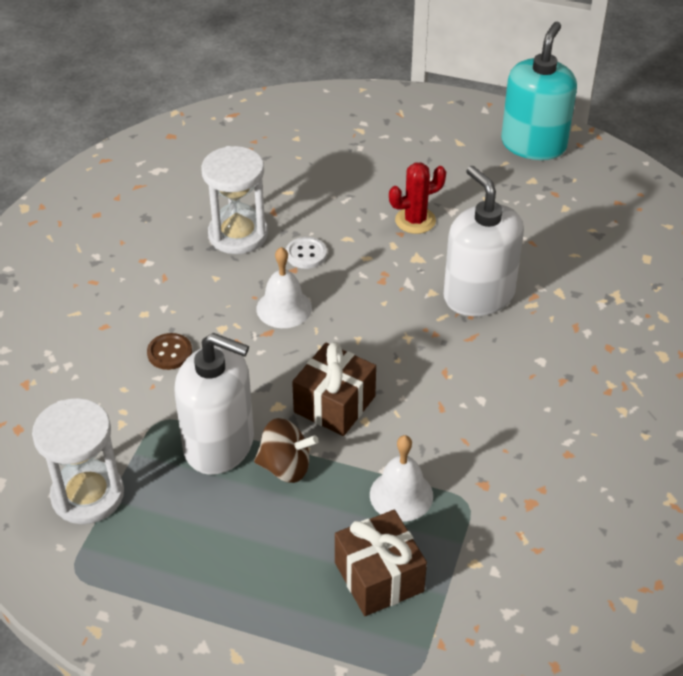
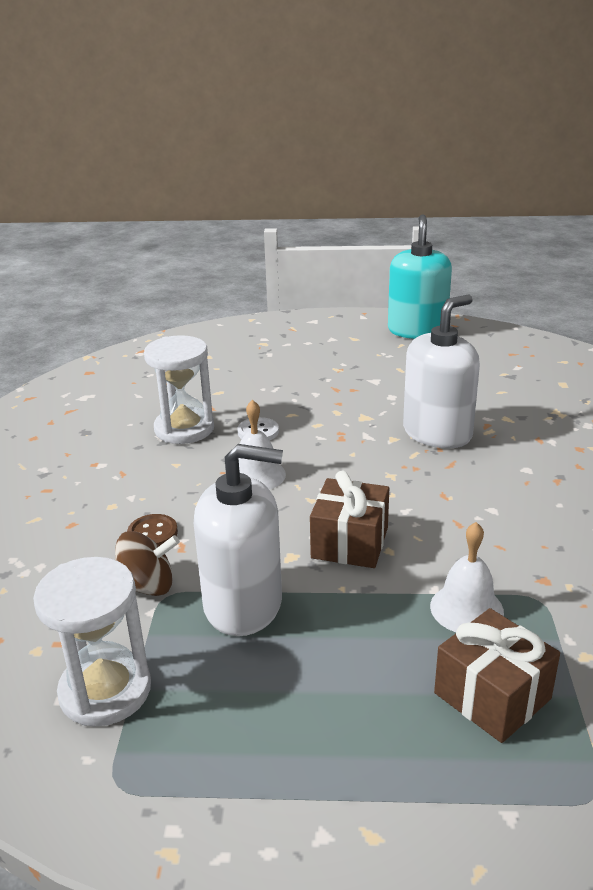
camera: 15 degrees left, 15 degrees down
(285, 467) = (327, 610): brown spinning top -> brown spinning top (147, 586)
(415, 220) = (347, 392): red cactus -> none
(478, 295) = (437, 433): white soap dispenser -> white soap dispenser turned 90 degrees clockwise

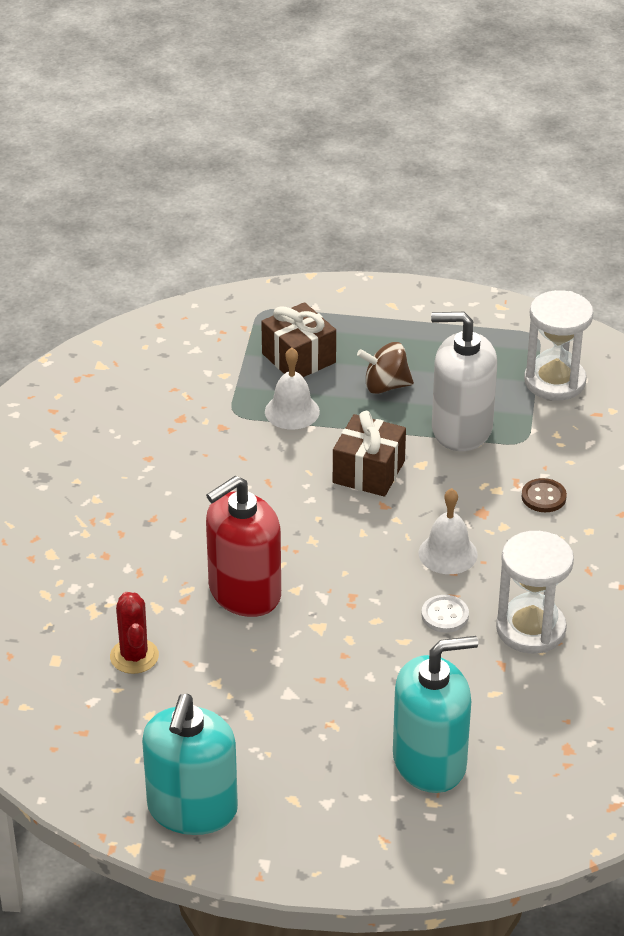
camera: 175 degrees left, 10 degrees up
(147, 586) = (539, 449): brown spinning top -> brown spinning top (385, 386)
(266, 358) = (430, 762): none -> turquoise soap dispenser
(437, 433) = (244, 592): white soap dispenser -> red soap dispenser
(504, 390) = (134, 656): none -> red cactus

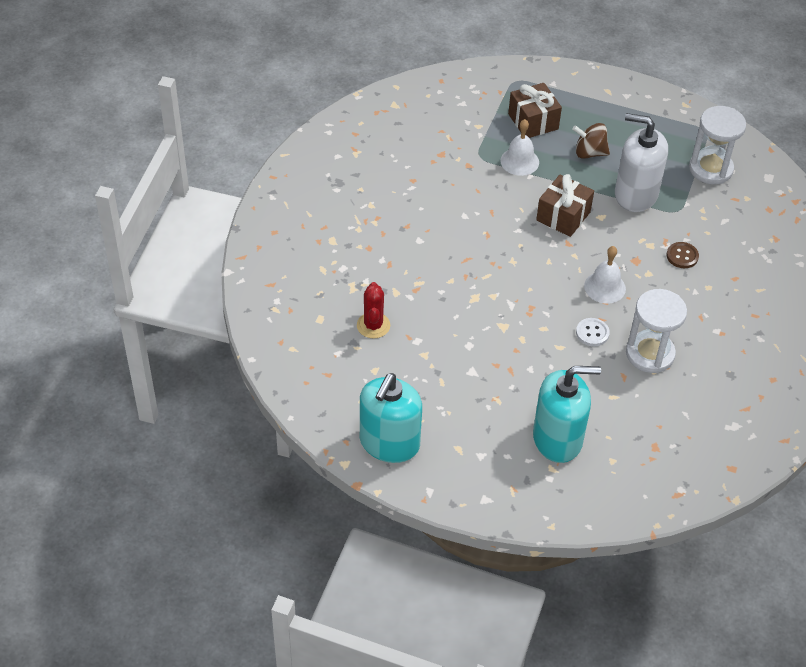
camera: 10 degrees right, 10 degrees up
(244, 592) = (458, 291): red soap dispenser -> none

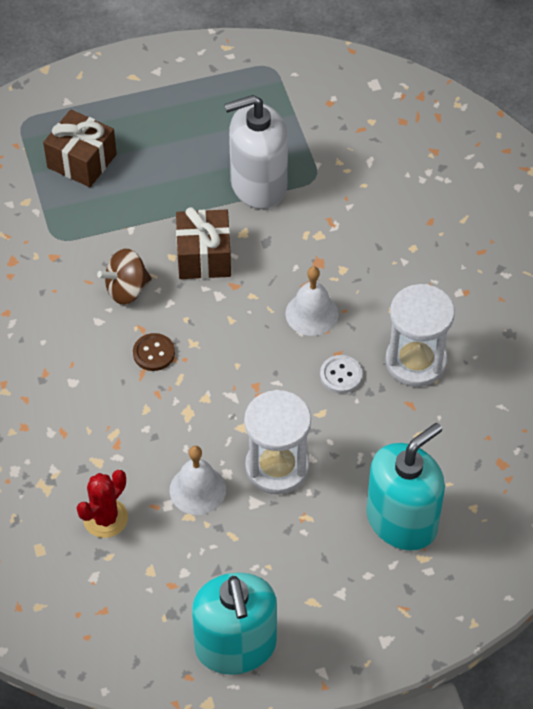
camera: 35 degrees left, 5 degrees up
(373, 325) = (105, 518): red cactus -> red cactus turned 75 degrees clockwise
(519, 161) = (105, 218): white bell -> white bell (197, 489)
(589, 153) = (172, 163): brown spinning top -> brown spinning top (127, 289)
(682, 256) = (360, 228): brown button -> brown button (154, 353)
(710, 169) = (310, 109): white hourglass -> white hourglass (277, 467)

